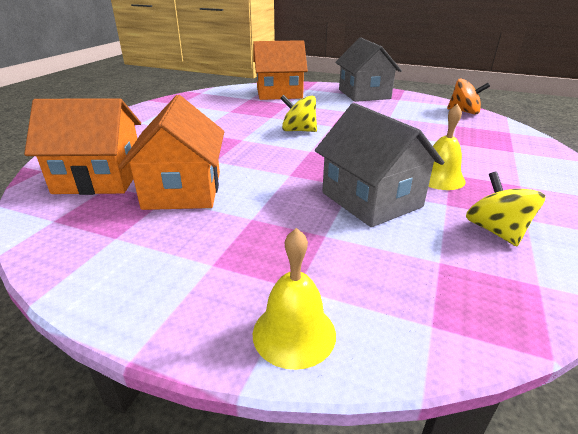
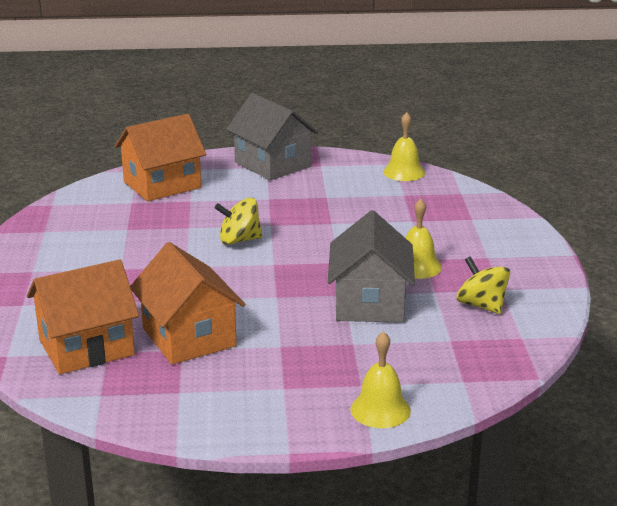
camera: 25 degrees left, 5 degrees down
(371, 199) = (370, 303): grey house -> grey house turned 60 degrees clockwise
(464, 112) = (404, 172): orange spinning top -> yellow bell

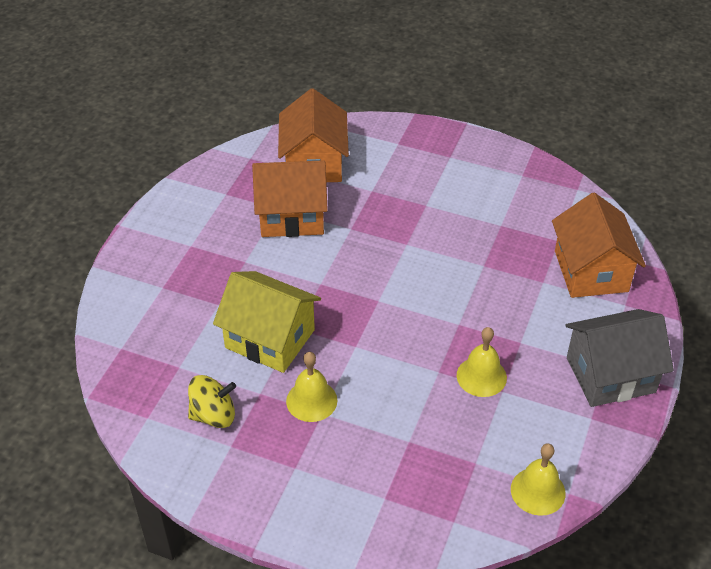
camera: 115 degrees right, 20 degrees up
(239, 240) = (437, 291): yellow spinning top -> none
(370, 303) = (270, 339): grey house -> yellow house
(380, 410) = (126, 285): yellow bell -> yellow bell (481, 376)

